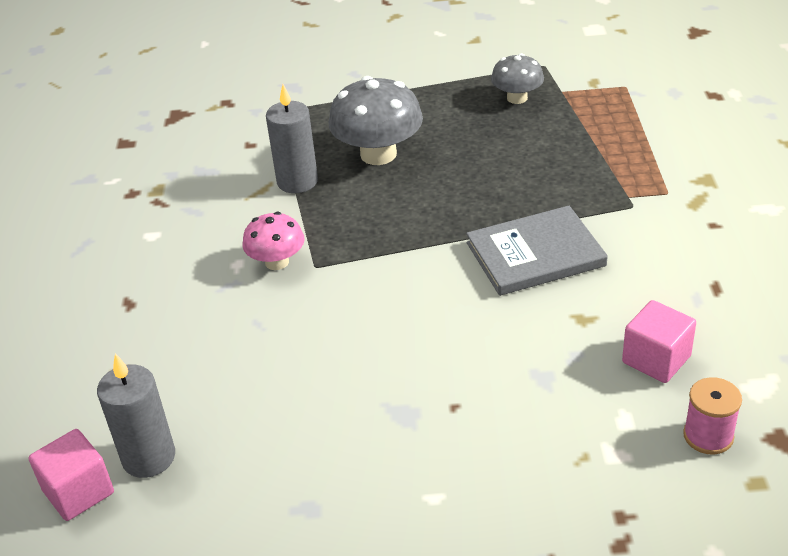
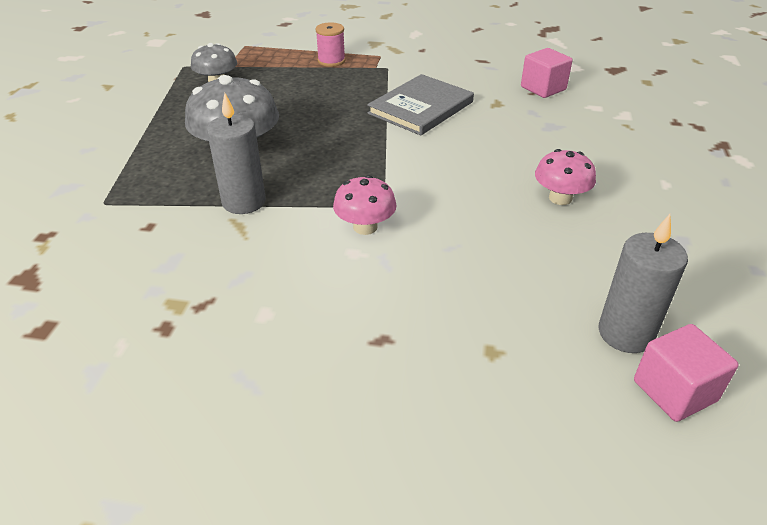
camera: 80 degrees left, 0 degrees up
(368, 397) = (560, 198): none -> pink mushroom
(535, 254) = (421, 108): grey book -> grey book turned 45 degrees clockwise
(708, 436) = (611, 86): pink spool -> pink spool (331, 61)

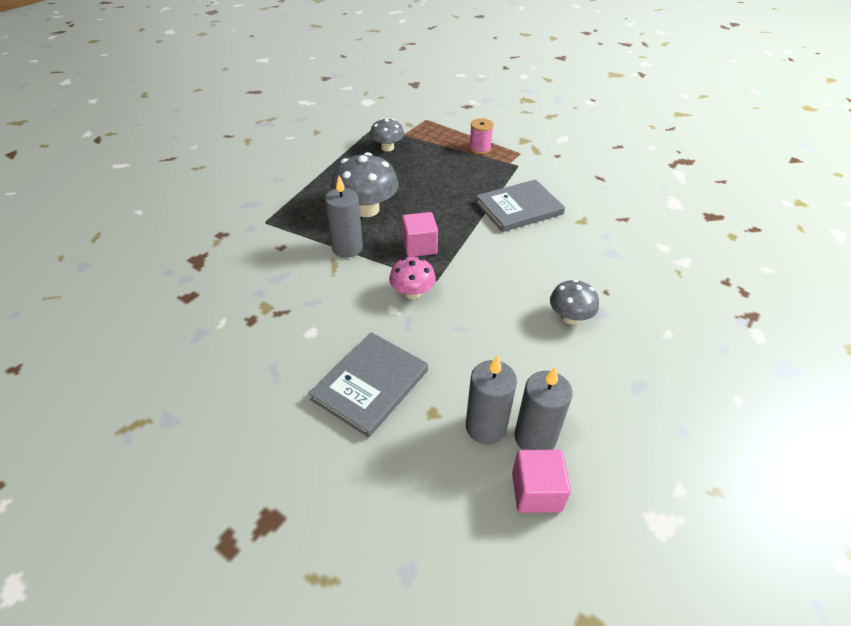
camera: 25 degrees right, 5 degrees up
(391, 348) = (370, 385): none -> grey book
(543, 88) = (631, 217): pink cube -> pink cube (419, 246)
(560, 198) = (570, 317): pink mushroom -> grey mushroom
(565, 343) = (486, 427): none -> grey candle

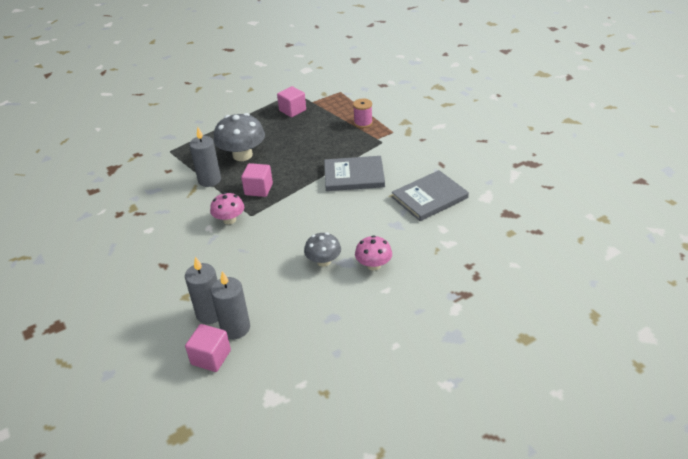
camera: 25 degrees right, 5 degrees down
(370, 385) = (160, 270): grey book -> grey book (429, 197)
(387, 148) = (292, 110): grey mushroom -> pink cube
(629, 307) = (373, 265): none -> pink mushroom

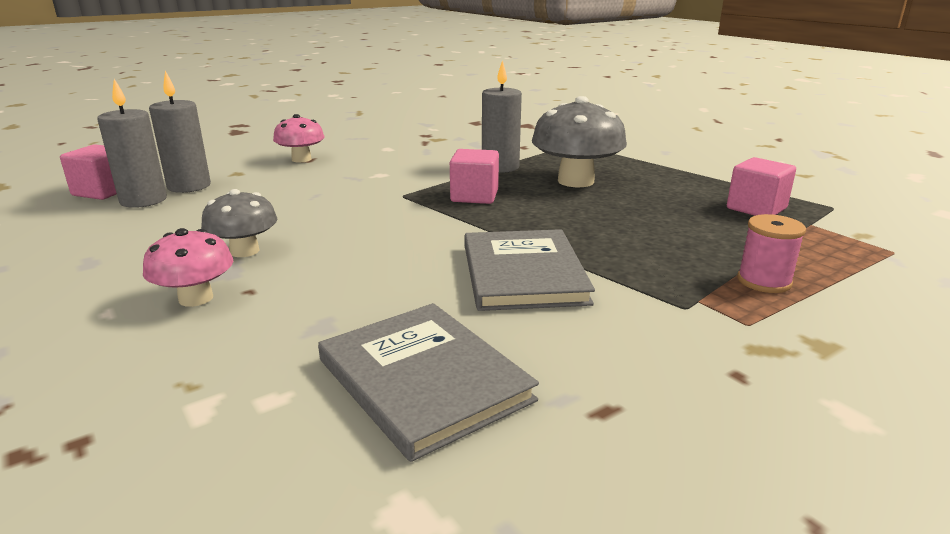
camera: 85 degrees right, 15 degrees down
(229, 220) = (394, 183): pink mushroom -> pink mushroom (301, 159)

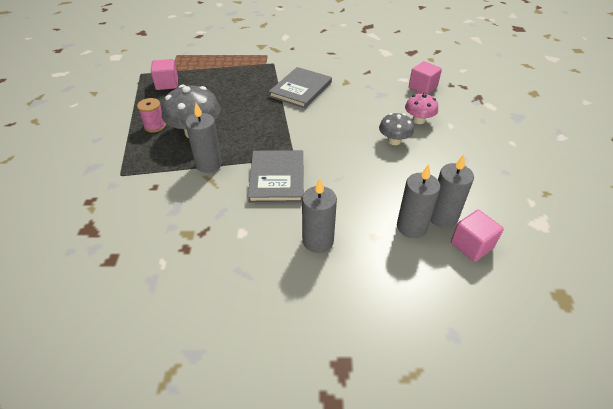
camera: 145 degrees left, 20 degrees up
(301, 159) = (318, 241): pink mushroom -> grey candle
(423, 380) = (364, 71): grey book -> grey book (277, 178)
(474, 196) = (260, 140): pink cube -> pink cube (422, 87)
(764, 281) = (237, 61): pink spool -> pink spool (155, 126)

